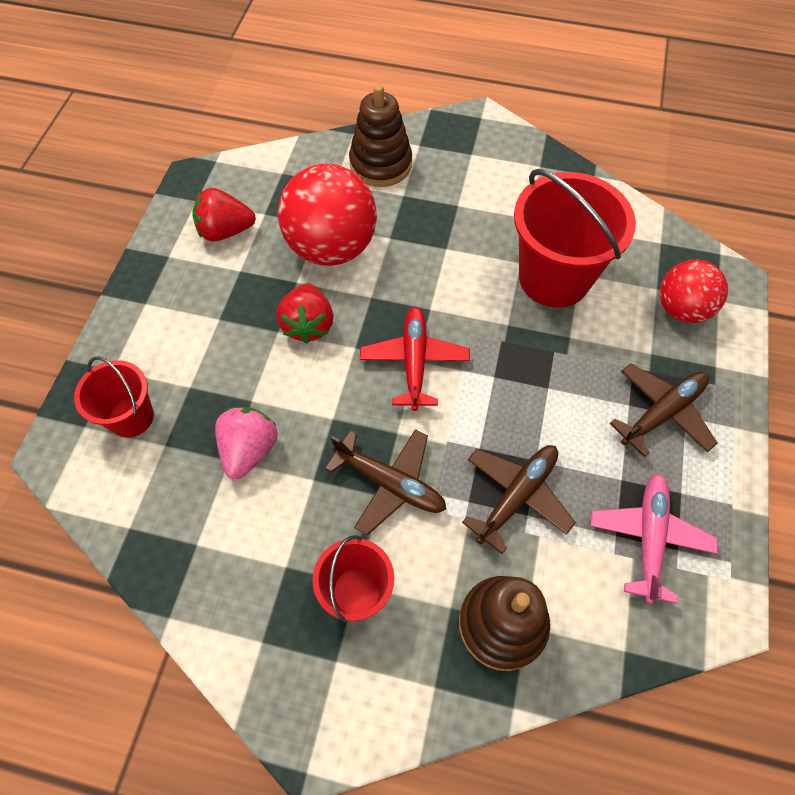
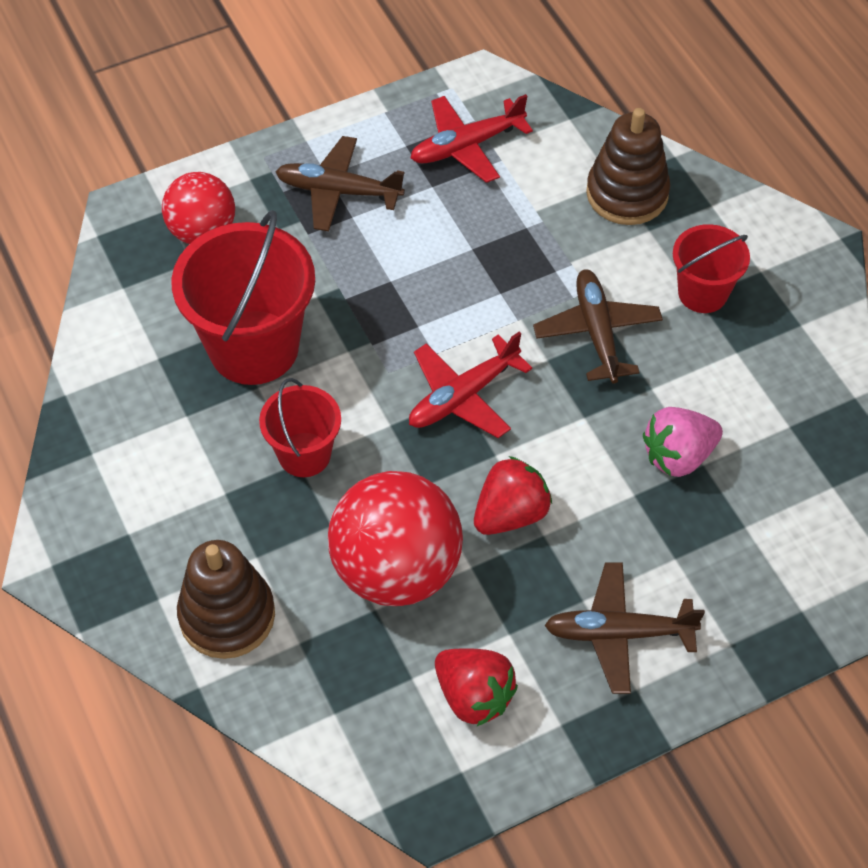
camera: 130 degrees left, 5 degrees down
(131, 417) = (752, 579): red bucket -> red bucket (304, 454)
(517, 496) = (517, 243): brown plane -> brown plane (618, 633)
(649, 537) = (466, 146): pink plane -> red plane

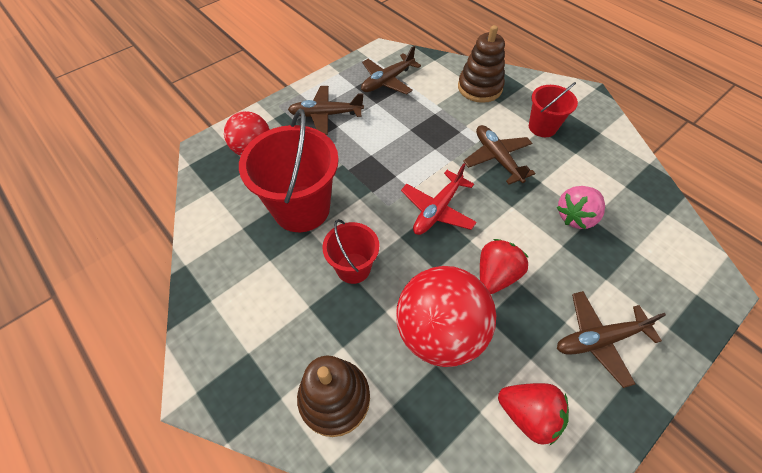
camera: 15 degrees left, 0 degrees up
(466, 146) = (387, 81): red plane -> brown plane

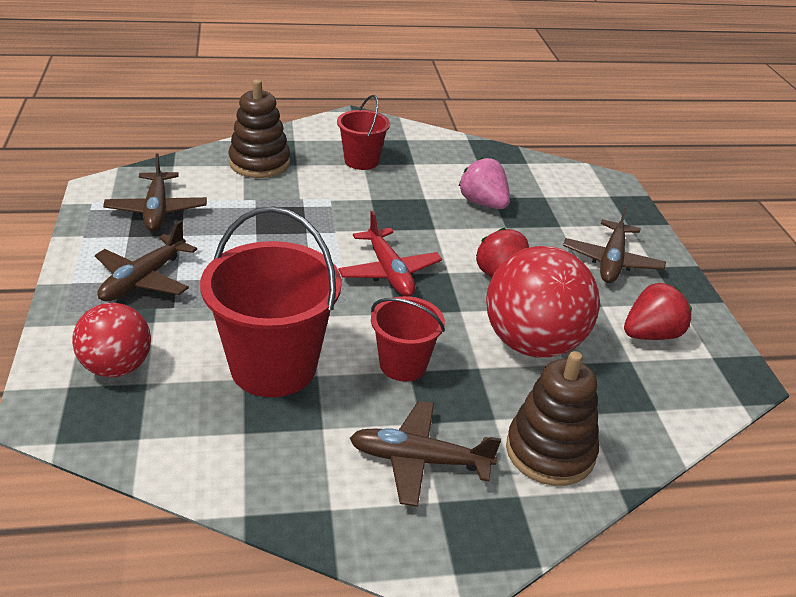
camera: 60 degrees left, 20 degrees down
(497, 158) = (367, 204): brown plane -> brown plane (419, 460)
(575, 216) = (483, 203): pink strawberry -> pink strawberry turned 150 degrees clockwise

